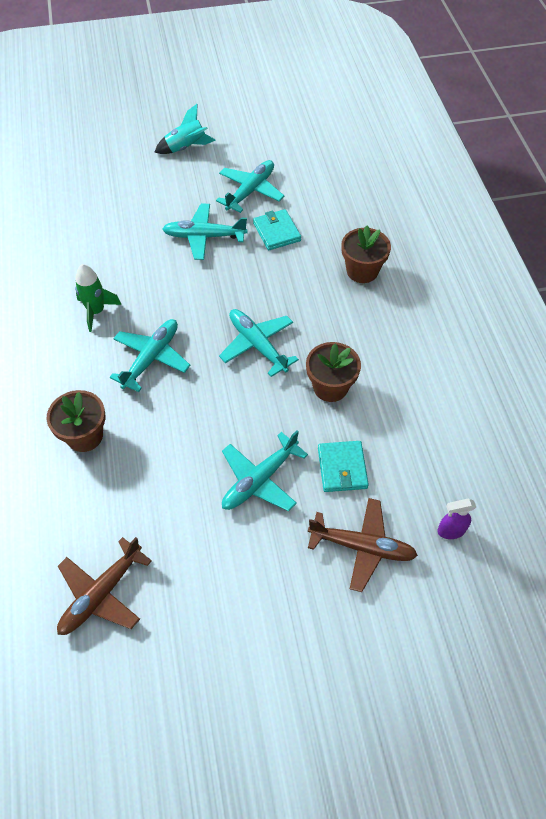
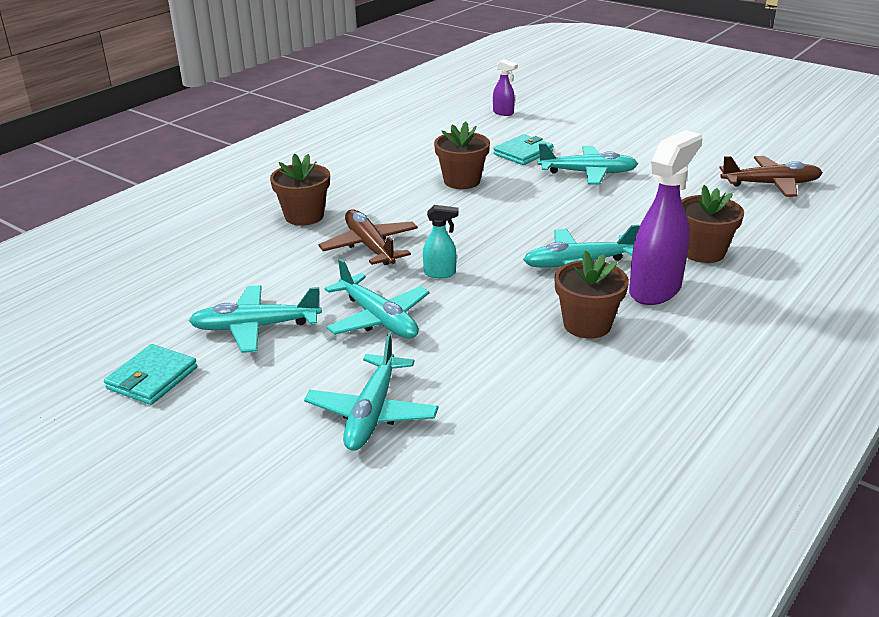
camera: 130 degrees left, 25 degrees down
(84, 370) = (655, 290): none -> purple spray bottle
(96, 311) = (587, 325): green rocket -> brown flower pot
(186, 148) = (218, 427): turquoise rocket -> none
(218, 288) = (440, 273): none -> turquoise spray bottle
(258, 345) = (473, 224): turquoise plane -> turquoise plane (372, 412)
(276, 232) = (308, 279): turquoise wallet -> turquoise wallet (152, 378)
(361, 546) = (565, 129): brown plane -> brown plane (370, 247)

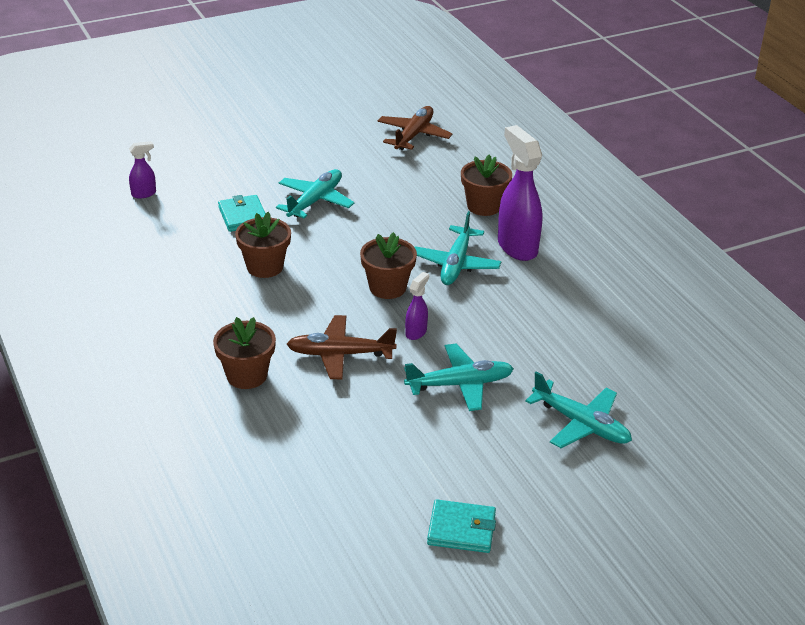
camera: 65 degrees left, 5 degrees up
(152, 378) = (461, 529): turquoise wallet -> turquoise wallet turned 45 degrees counterclockwise
(256, 327) = (424, 453): turquoise plane -> none
(440, 273) = (416, 332): turquoise spray bottle -> purple spray bottle
(587, 325) = (539, 292): brown flower pot -> brown flower pot (387, 287)

